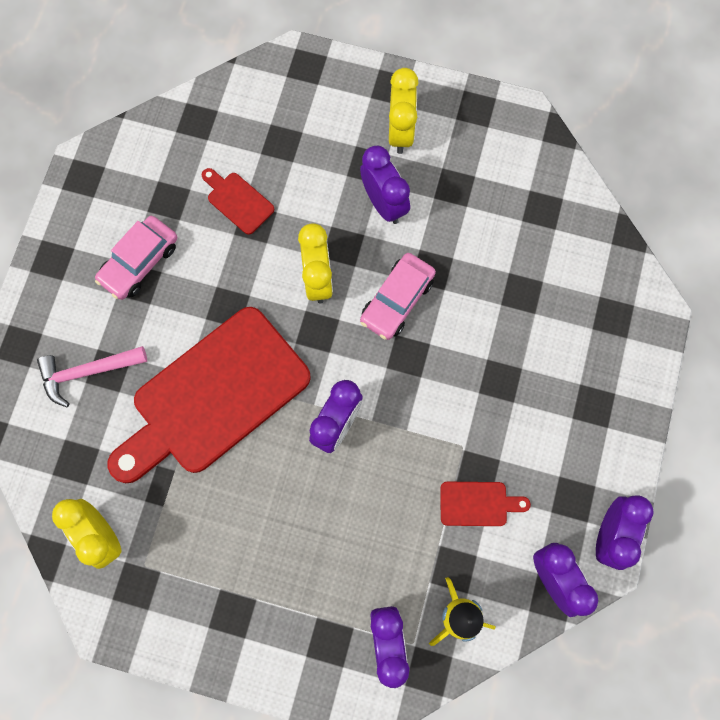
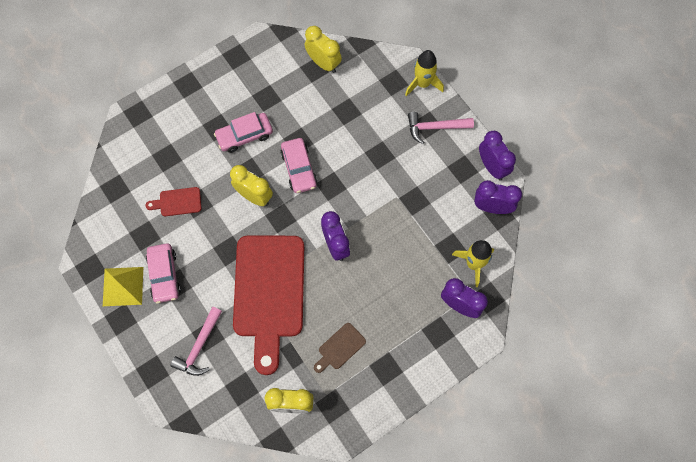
camera: 50 degrees left, 5 degrees down
(91, 229) = (123, 286): none -> yellow pyramid
(214, 536) = (340, 348): none -> brown cutting board
(384, 203) = (244, 135): purple clock -> pink car
(400, 132) = (215, 99): yellow clock -> yellow clock (323, 63)
(478, 504) = (429, 212): red cutting board -> none
(599, 419) = (435, 127): none -> pink hammer
(644, 354) = (422, 83): none -> yellow rocket

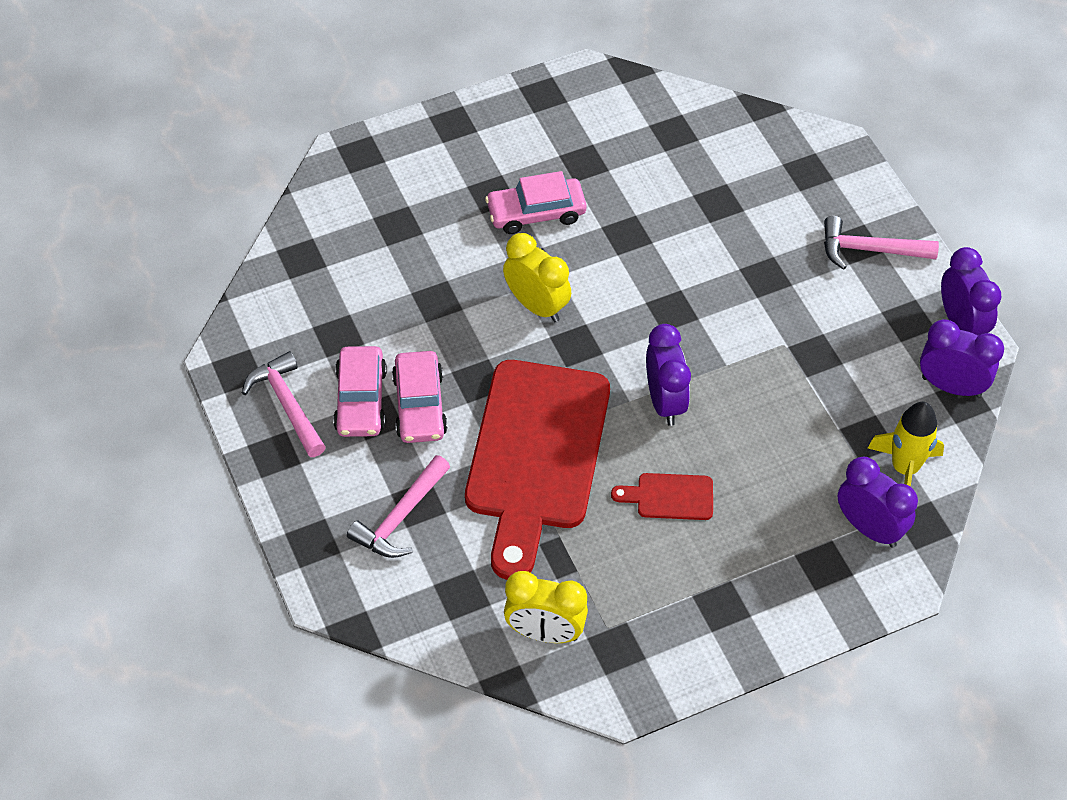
camera: 10 degrees right, 15 degrees down
(123, 286) = (287, 405): yellow pyramid -> pink hammer
(177, 202) = (404, 294): red cutting board -> red cutting board (670, 497)
(299, 169) = (620, 276): pink car -> pink car (419, 405)
(323, 63) = (691, 126): yellow clock -> none
(340, 348) = (645, 559): brown cutting board -> none
(422, 83) = (858, 181): yellow rocket -> none

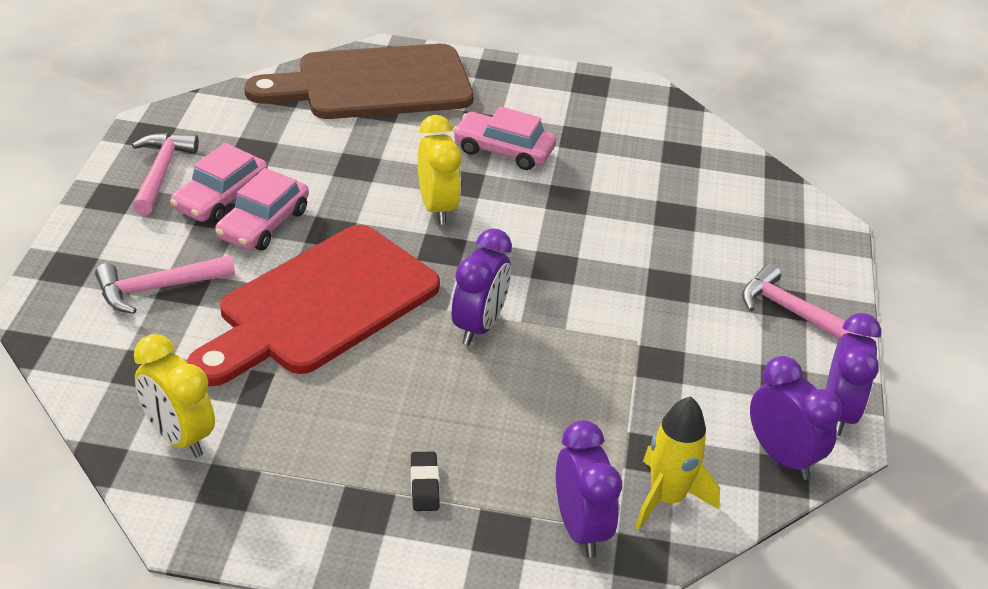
camera: 30 degrees right, 15 degrees down
(368, 201) = (374, 84): none -> brown cutting board
(670, 497) = (407, 397): red cutting board -> none
(743, 560) = (424, 485): none -> black eraser

